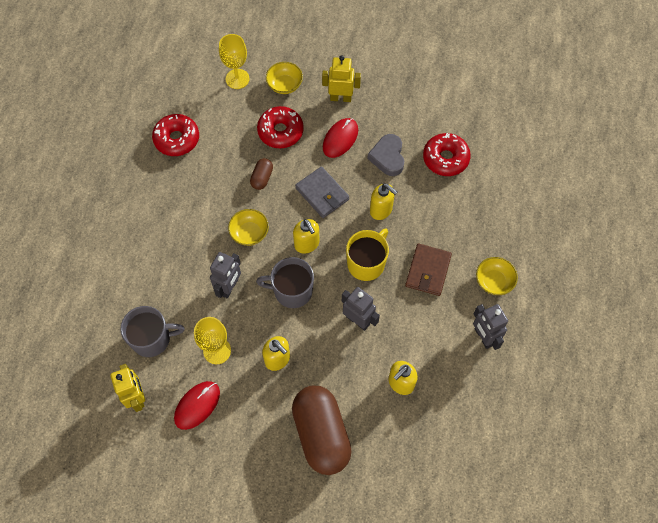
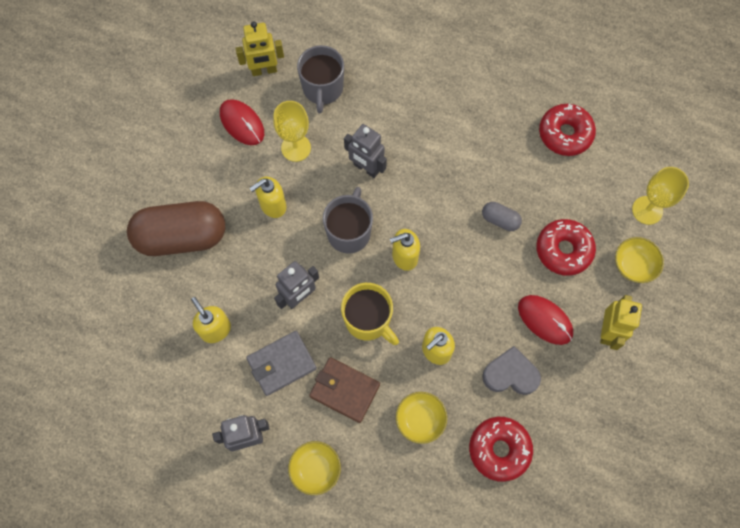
camera: 100 degrees right, 5 degrees up
(249, 233) = (429, 197): yellow bowl -> yellow bowl (420, 420)
(262, 178) = (500, 220): brown capsule -> grey capsule
(322, 194) = (468, 285): grey wallet -> grey wallet (281, 364)

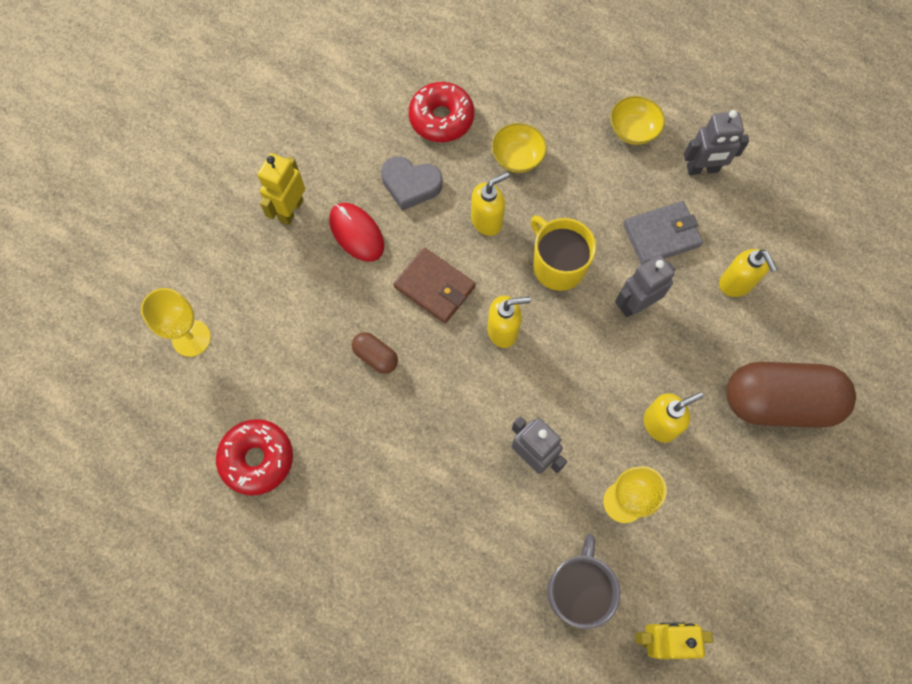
camera: 170 degrees left, 0 degrees up
(242, 123) = (696, 554): red mouse -> none
(344, 390) = (594, 197): brown wallet -> brown wallet (434, 287)
(349, 232) = (566, 373): grey mug -> none
(500, 220) = (375, 356): grey capsule -> brown capsule
(563, 250) = (310, 307): red donut -> none
(633, 265) = (234, 276): yellow bowl -> none

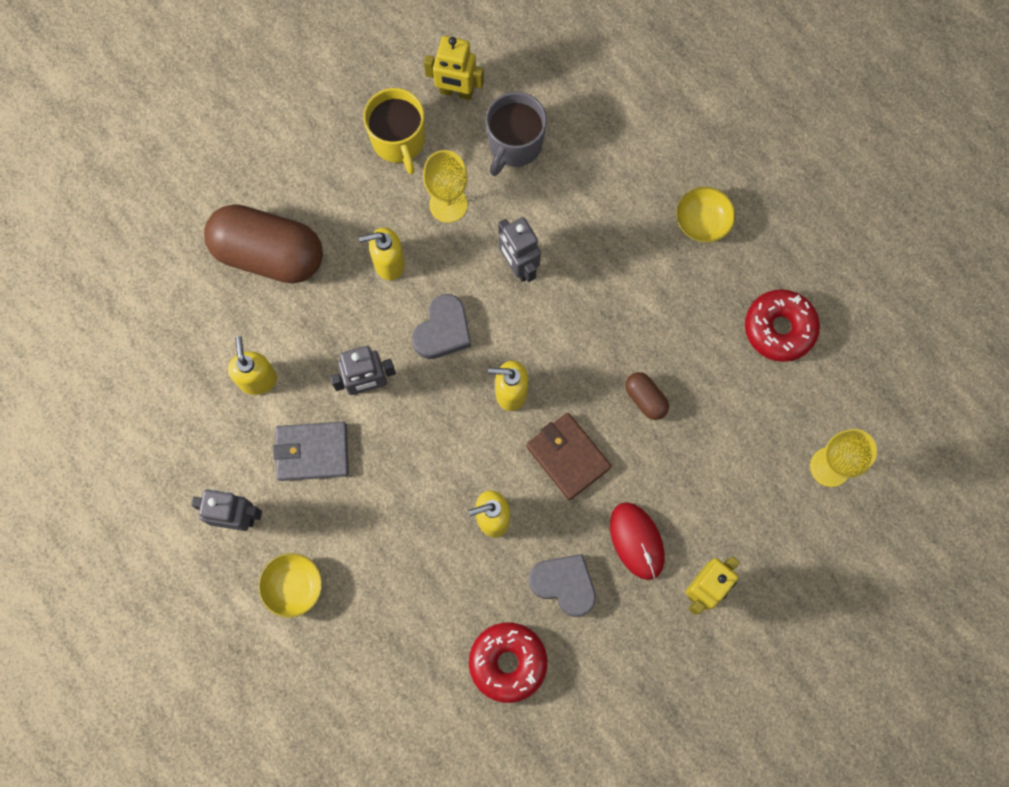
camera: 165 degrees left, 5 degrees up
(517, 157) = (435, 587): yellow bowl -> yellow bowl (702, 222)
(558, 266) = (433, 447): yellow mug -> yellow mug (398, 141)
(584, 371) = (443, 331): none -> grey heart

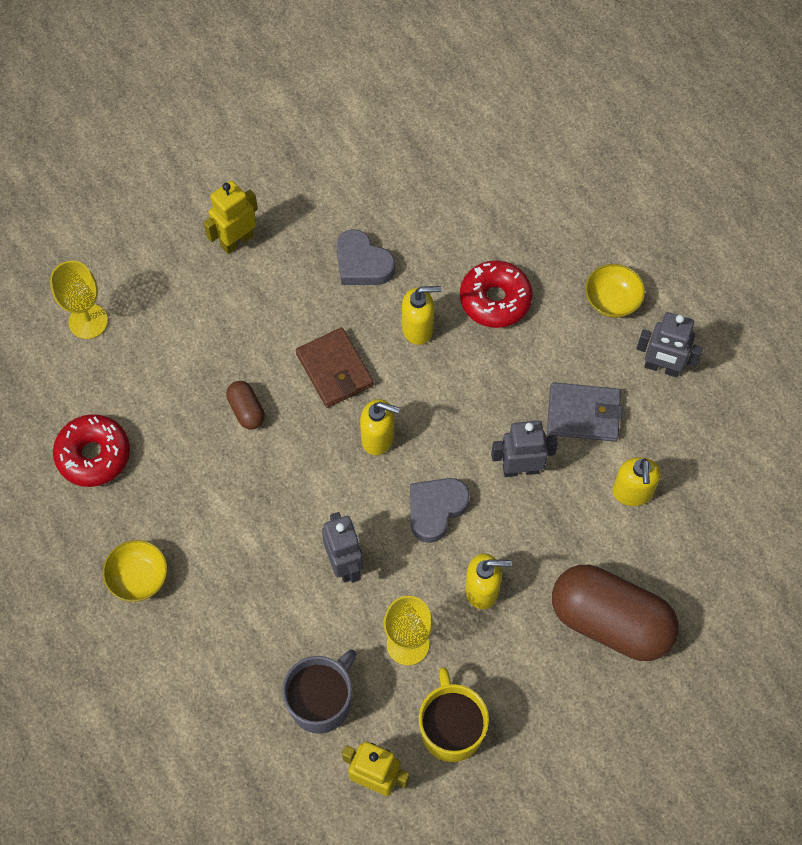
camera: 170 degrees left, 10 degrees down
(508, 662) = (426, 211): red donut -> red donut (495, 300)
(636, 541) = (287, 288): red mouse -> none

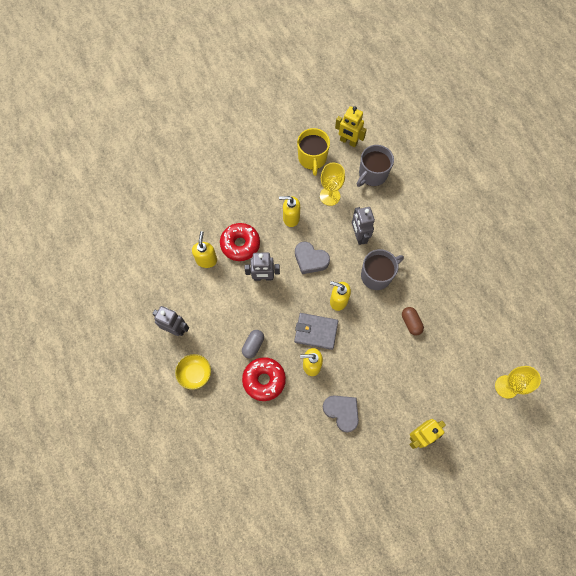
camera: 175 degrees left, 5 degrees up
(93, 455) = (494, 304): red donut -> red donut (240, 244)
(138, 577) = (463, 238): yellow bowl -> none
(308, 489) = (377, 275): none -> grey mug
(334, 370) = (361, 343): brown wallet -> none
(436, 509) = (310, 259): grey heart -> grey heart turned 75 degrees clockwise
(521, 351) = (253, 345): none -> grey capsule
(583, 414) = (224, 305): grey wallet -> grey wallet (316, 332)
(610, 622) = (230, 198): brown capsule -> none

